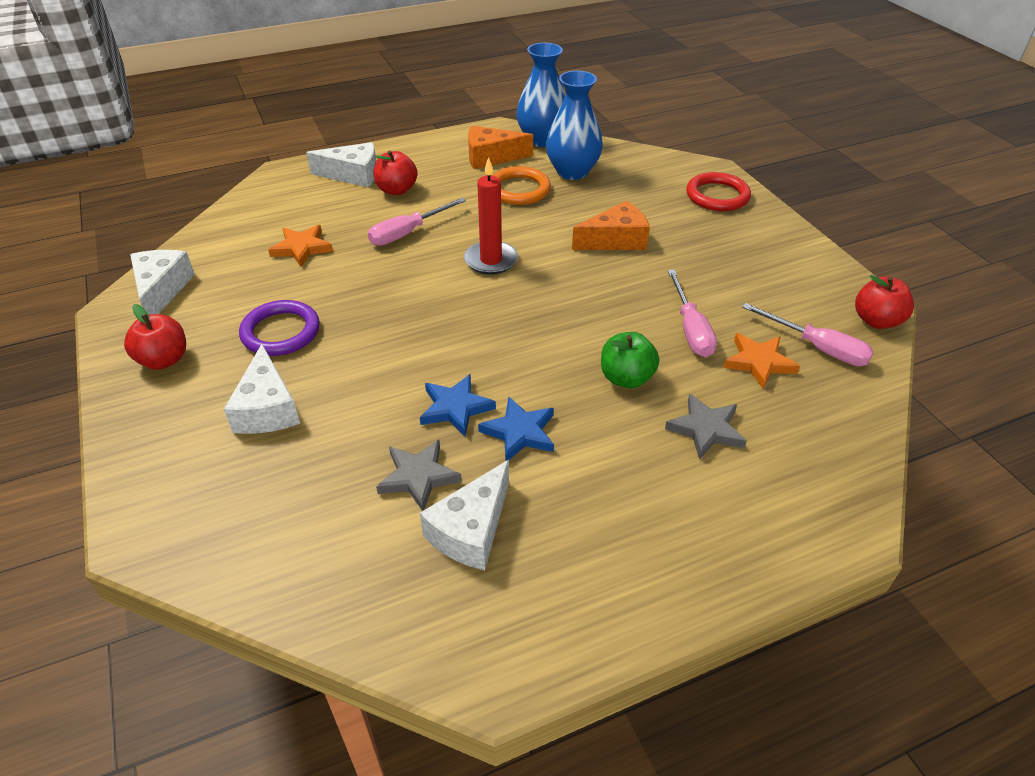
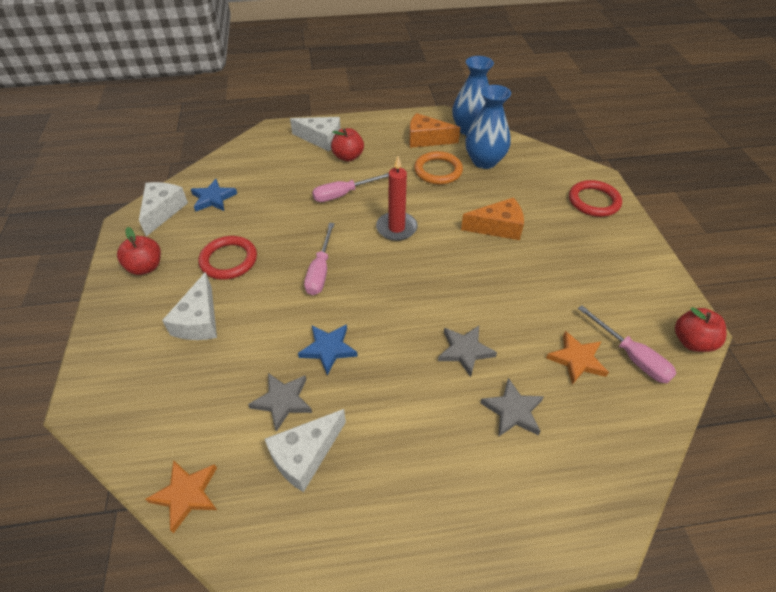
camera: 15 degrees right, 5 degrees up
(281, 332) = (229, 260): purple ring -> red ring
(302, 248) = (266, 194): orange star -> orange star (186, 494)
(520, 432) = (368, 380): blue star -> blue star (213, 198)
(626, 378) = (465, 351): green apple -> grey star
(690, 329) = (531, 318): pink screwdriver -> pink screwdriver (320, 271)

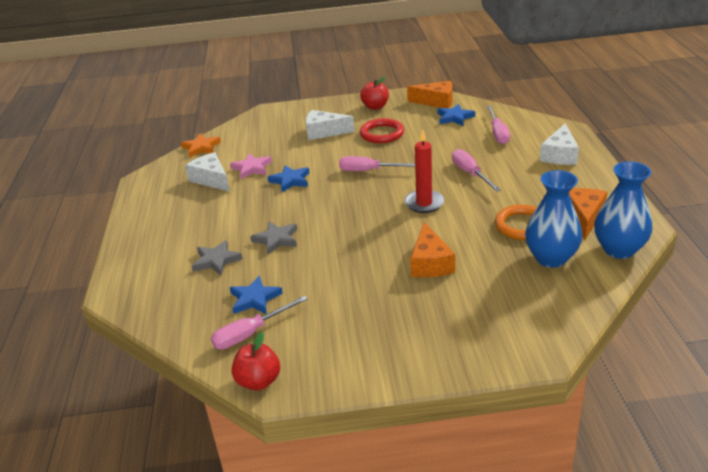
camera: 95 degrees right, 15 degrees down
(162, 211) = (436, 102): white cheese -> orange cheese
(264, 171) = (498, 133): none -> pink screwdriver
(282, 401) = (252, 168): grey star -> pink star
(348, 157) = (533, 171): red apple -> none
(577, 360) = (254, 299): orange star -> blue star
(593, 201) = (486, 342): red ring -> none

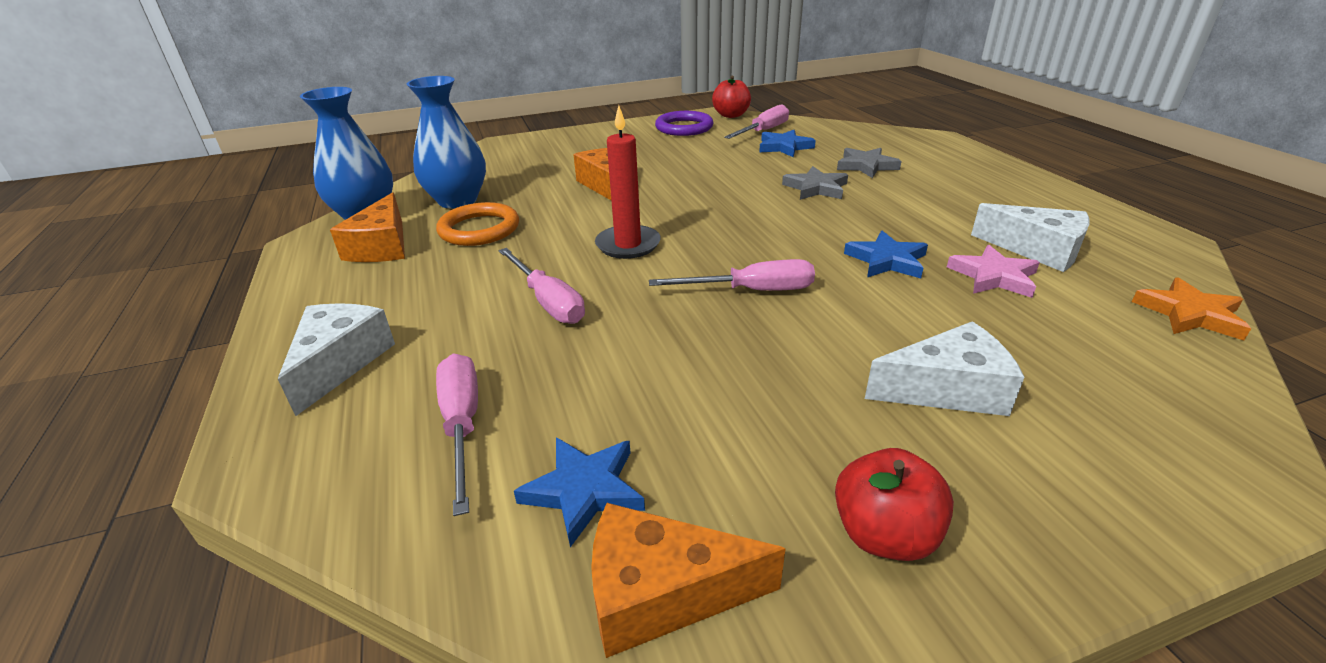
camera: 165 degrees right, 0 degrees up
(327, 357) = (684, 127): none -> purple ring
(382, 134) = (782, 396): red ring -> none

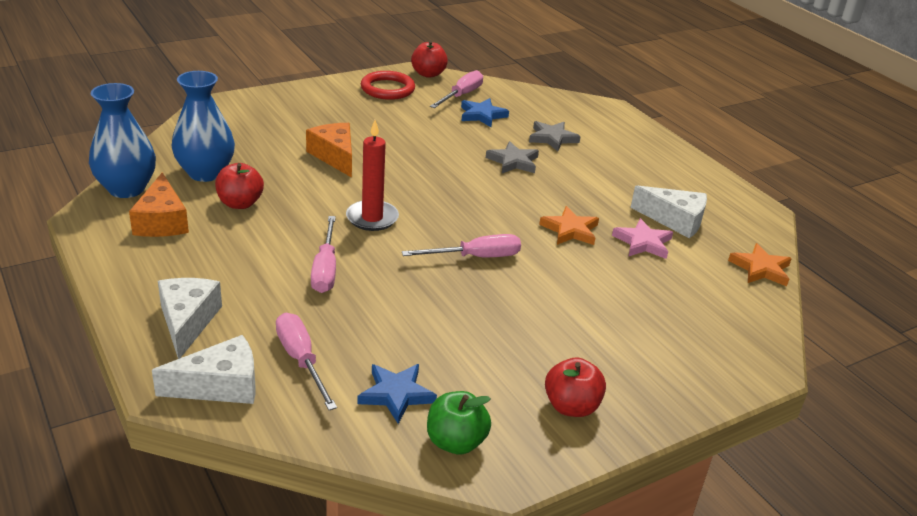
camera: 15 degrees left, 0 degrees up
(479, 229) = (240, 203): orange ring -> red apple
(548, 301) = (325, 269): pink screwdriver -> pink screwdriver turned 45 degrees clockwise
(661, 594) = (456, 442): orange cheese -> green apple
(684, 127) = (387, 89): purple ring -> red ring
(886, 260) = (570, 230): blue star -> orange star
(947, 389) = (608, 324): white cheese -> white cheese (220, 385)

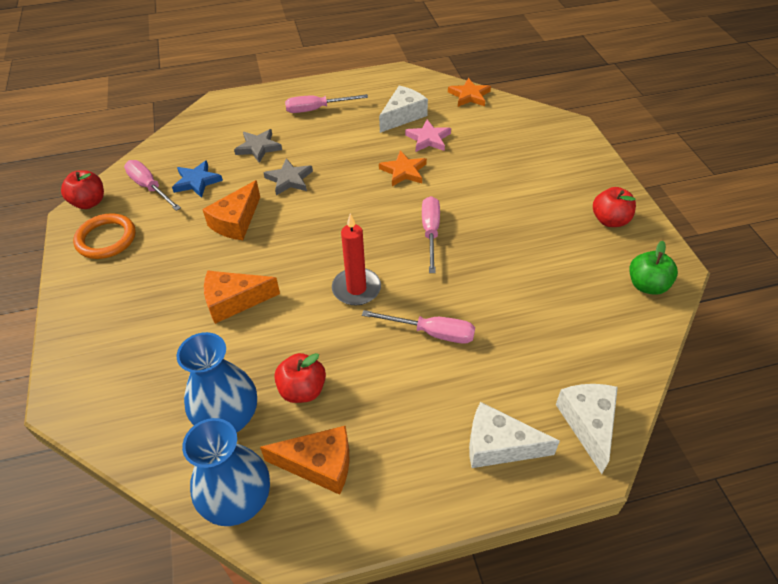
camera: 70 degrees left, 15 degrees up
(301, 360) = (557, 364): pink screwdriver -> pink screwdriver (317, 109)
(387, 89) = (106, 239): red ring -> orange ring
(396, 394) = (598, 309): blue star -> none
(437, 142) = (236, 221): none -> orange cheese

